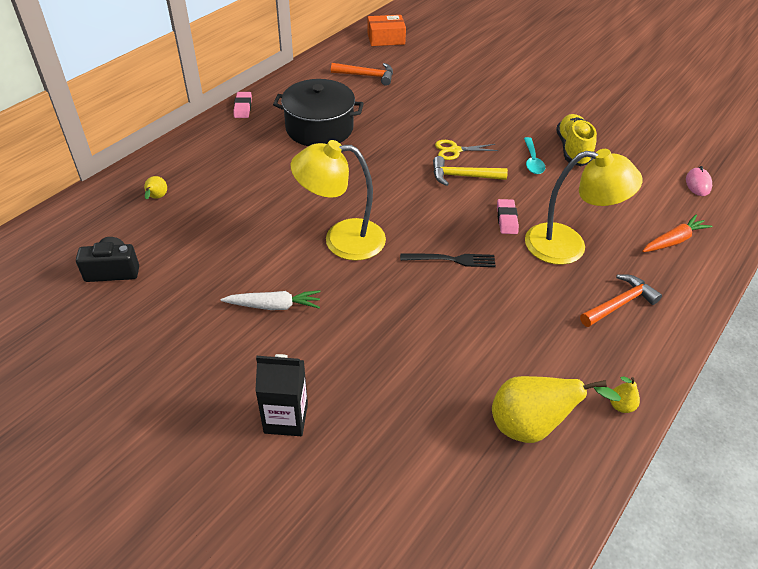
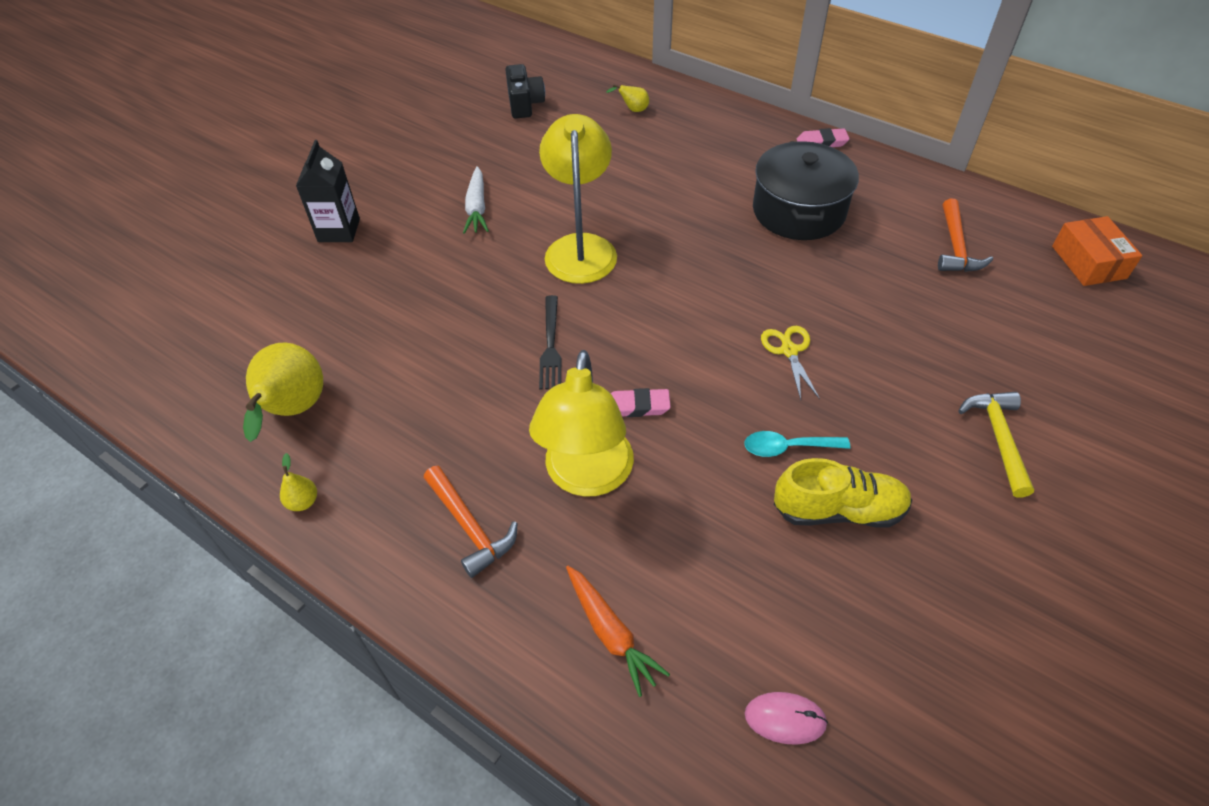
camera: 90 degrees right, 5 degrees up
(463, 176) = (726, 359): yellow hammer -> yellow hammer (998, 439)

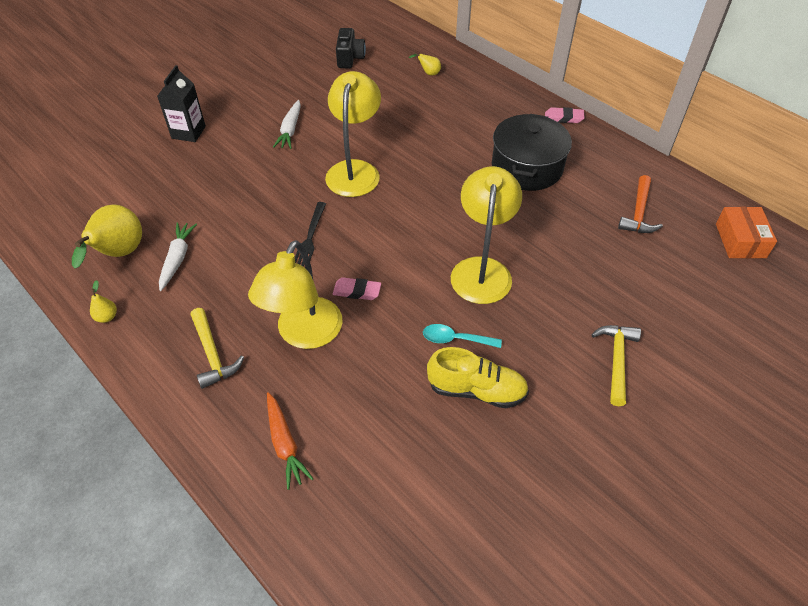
camera: 10 degrees right, 0 degrees up
(378, 404) = (177, 259): none -> white carrot
(470, 526) = (212, 354): orange hammer -> yellow hammer
(785, 719) = (386, 525): pink mouse -> none
(789, 350) = (482, 269): yellow scissors -> yellow lamp

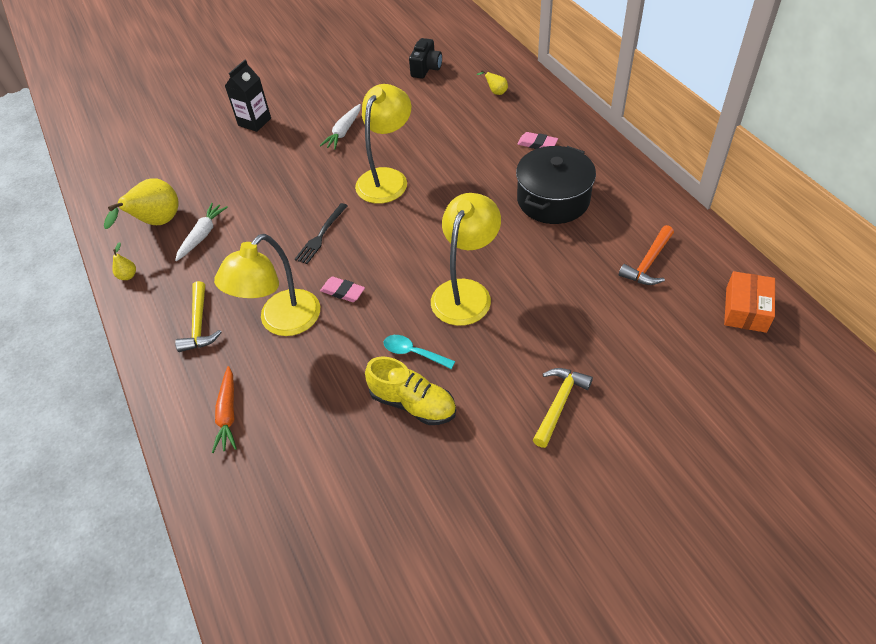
camera: 20 degrees right, 0 degrees up
(563, 118) = (613, 154): pink eraser -> pink eraser (537, 144)

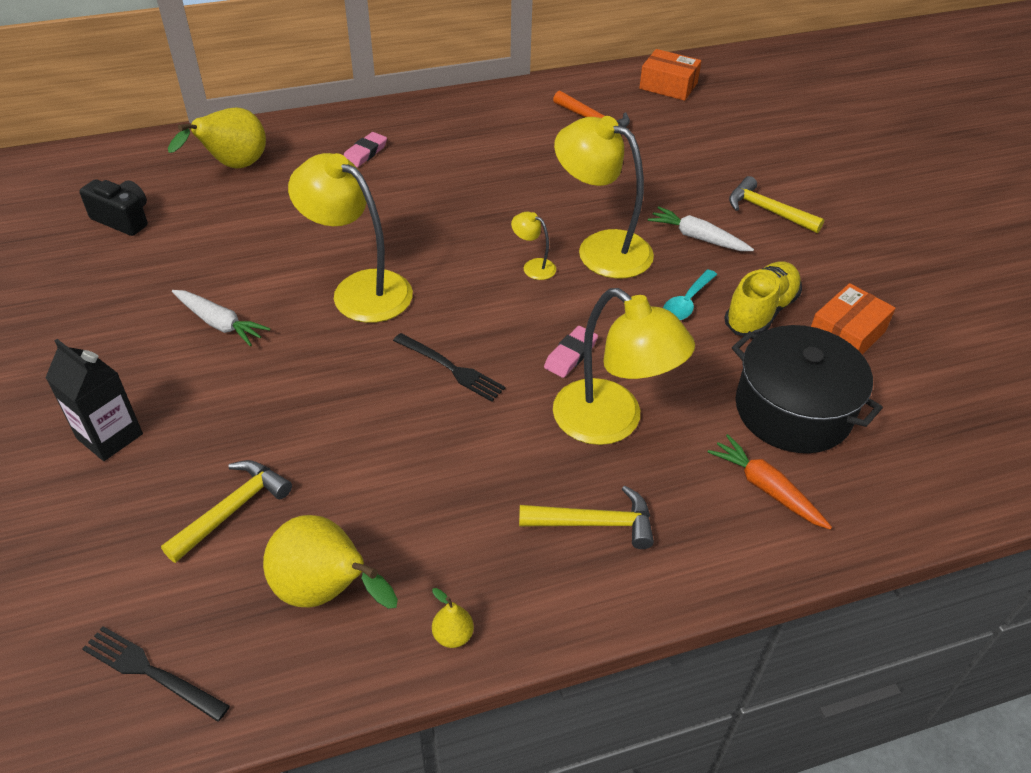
camera: 85 degrees left, 5 degrees down
(119, 179) = (151, 672): none -> black fork
(202, 235) = (390, 519): white carrot -> white carrot (698, 238)
(208, 177) = (232, 510): none -> yellow hammer
(228, 414) = (766, 489): orange carrot -> orange carrot turned 135 degrees counterclockwise
(396, 468) = (846, 335): none -> orange box
(433, 257) = (533, 266): none -> yellow lamp
(495, 92) = (234, 167): yellow pear -> yellow pear, size x2.21
(553, 199) = (472, 160): black pot -> black pot (793, 410)

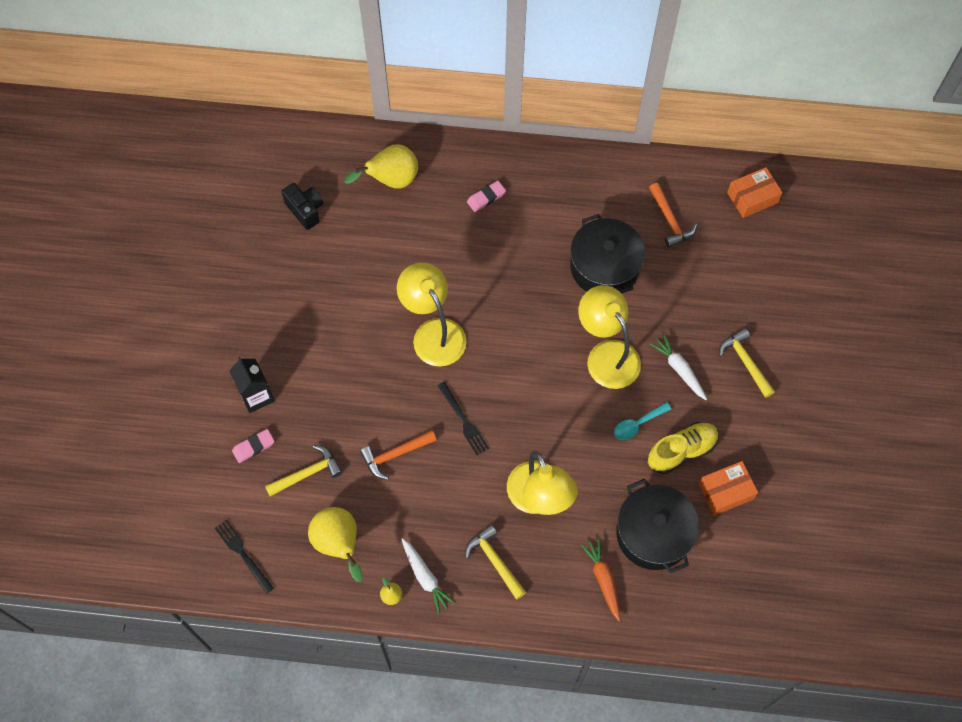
camera: 25 degrees right, 20 degrees up
(219, 323) = (339, 330): white carrot -> white carrot (425, 577)
(368, 439) = (395, 454): none -> orange hammer
(533, 266) = (553, 354): yellow lamp -> none
(545, 175) = (604, 267): none -> black pot
(570, 355) = (540, 438): pink eraser -> pink eraser (253, 447)
(594, 523) = (495, 561): yellow hammer -> yellow hammer turned 150 degrees counterclockwise
(668, 86) = (752, 197): orange box -> orange box turned 75 degrees counterclockwise

